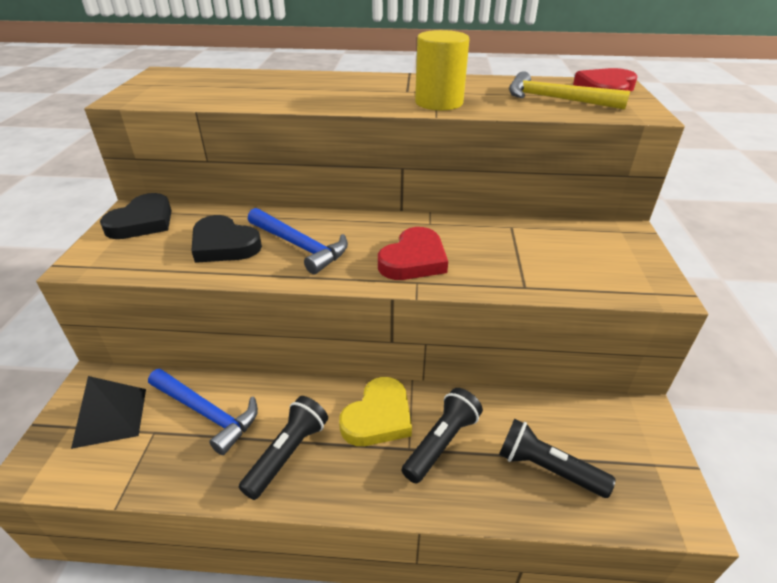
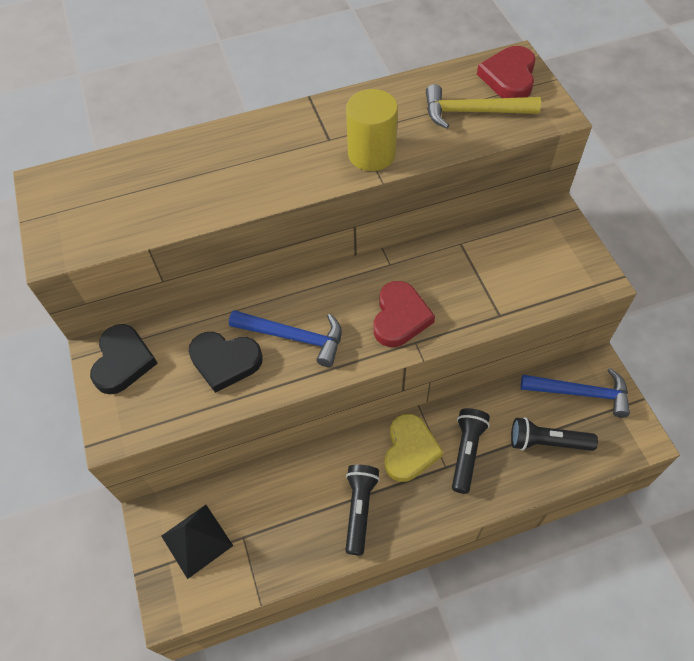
camera: 20 degrees left, 20 degrees up
(207, 413) = (273, 503): blue hammer -> blue hammer (581, 393)

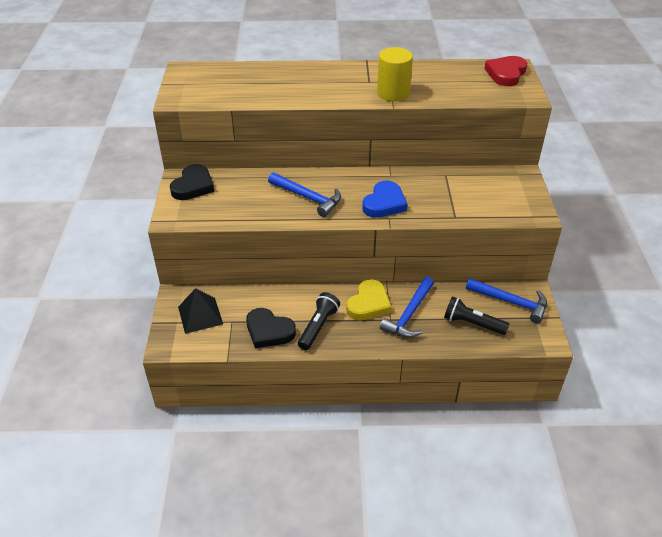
camera: 15 degrees right, 15 degrees down
(225, 361) = (257, 200): black heart -> black heart (269, 331)
(400, 317) = (384, 203): red heart -> blue heart
(466, 452) = (409, 315): black flashlight -> blue hammer
(473, 112) = (471, 86): yellow hammer -> none

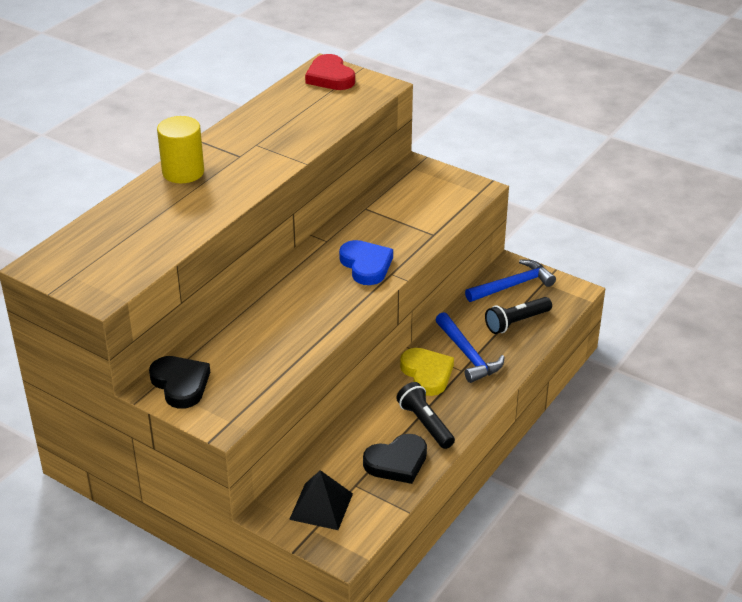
camera: 55 degrees left, 5 degrees down
(308, 198) = (300, 310): blue hammer -> none
(393, 93) = (281, 152): yellow cylinder -> yellow cylinder (183, 172)

